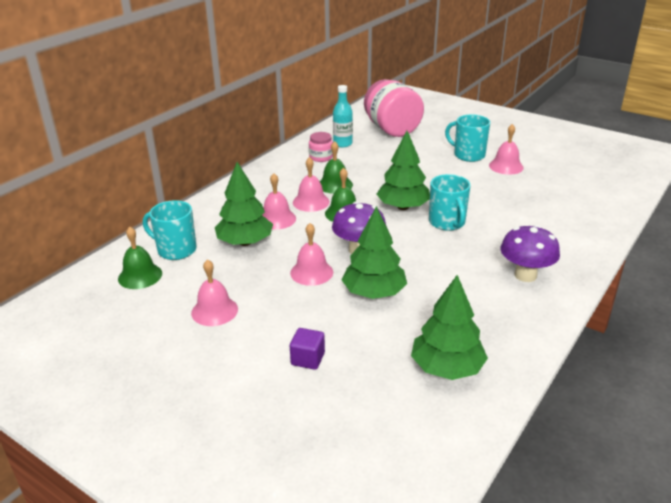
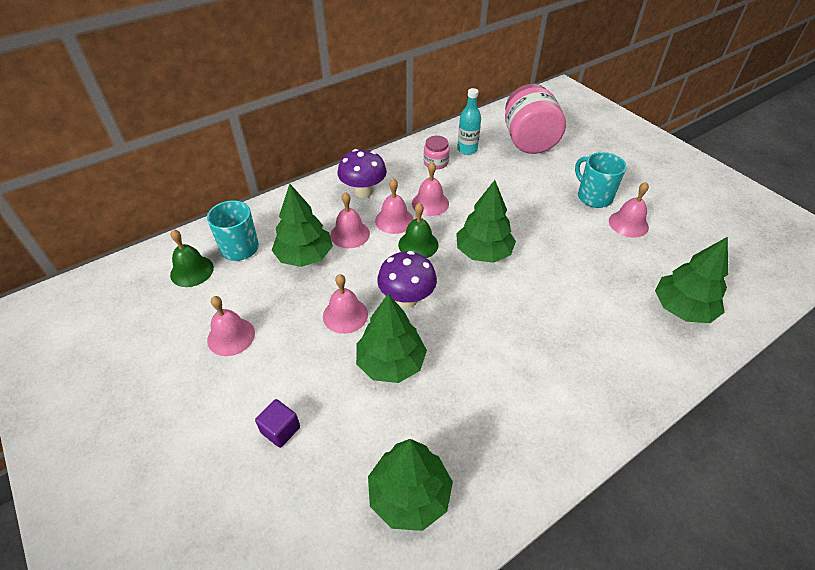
camera: 20 degrees right, 15 degrees up
(335, 185) = (430, 203): green bell -> pink bell
(447, 222) = (519, 288): turquoise mug -> none
(525, 275) = (566, 391): purple mushroom -> purple mushroom (363, 192)
(578, 208) = (682, 308): none -> green tree

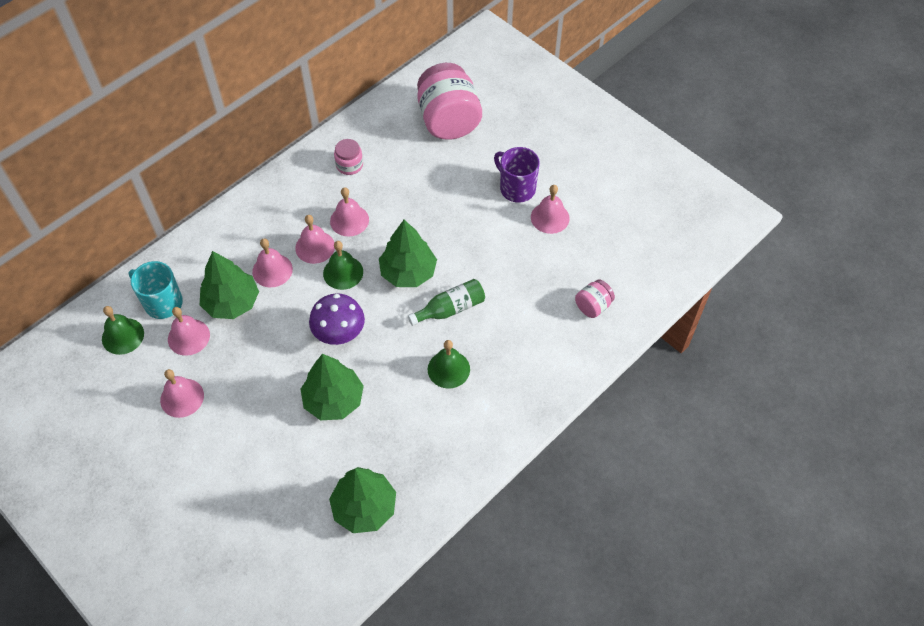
camera: 10 degrees left, 10 degrees up
(280, 430) = (249, 474): purple cube -> none
(345, 315) = (284, 360): pink bell -> pink bell (188, 337)
(363, 192) = (277, 215): purple mushroom -> none
(467, 149) = (382, 142): turquoise bottle -> none
(521, 349) = (448, 369): none -> green bell
(525, 290) = (450, 309): none -> green bottle
(593, 197) = (516, 188): turquoise mug -> purple mug
(682, 308) = (593, 306): green tree -> pink jar

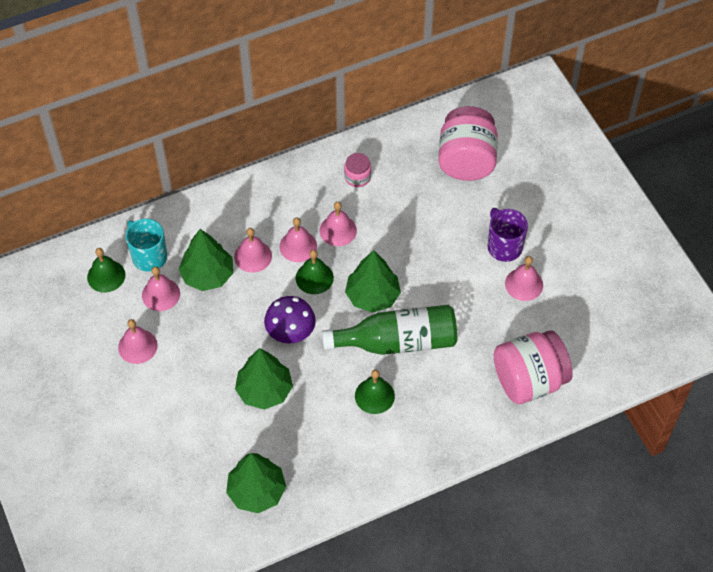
camera: 20 degrees right, 0 degrees up
(450, 309) = (397, 341): green bottle -> green bottle, size x1.77
(593, 306) = (529, 380): pink jar -> pink jar, size x2.14

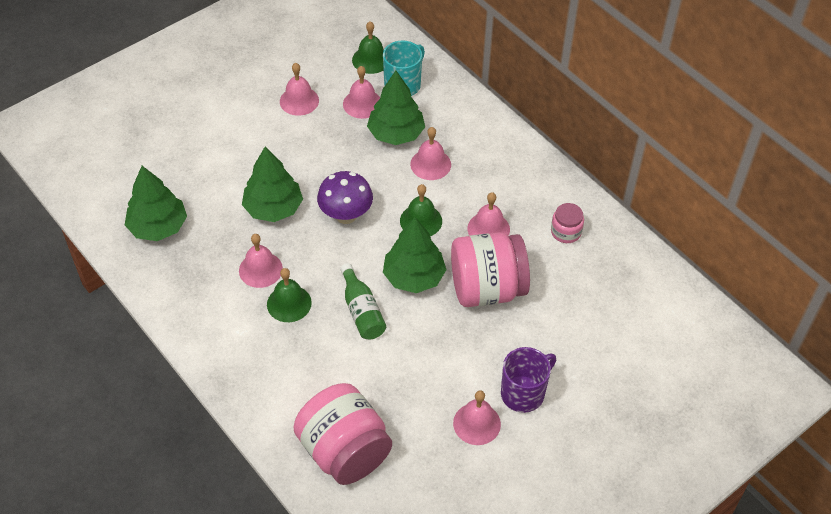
camera: 75 degrees right, 5 degrees down
(298, 246) = (456, 198): pink bell -> pink bell (260, 269)
(397, 341) = (362, 311): green bottle -> green bottle, size x0.56
(466, 160) = (633, 332): pink jar -> pink jar (487, 289)

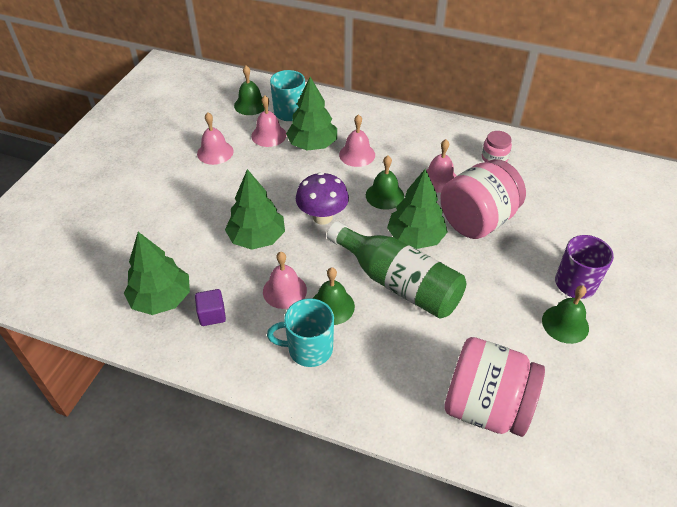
camera: 30 degrees left, 5 degrees down
(188, 261) = (212, 315): none -> purple cube
(242, 330) = (309, 349): none -> turquoise mug
(362, 311) = (398, 282): green bottle -> green bottle, size x1.77
(477, 423) = (565, 324): pink bell -> green bell

